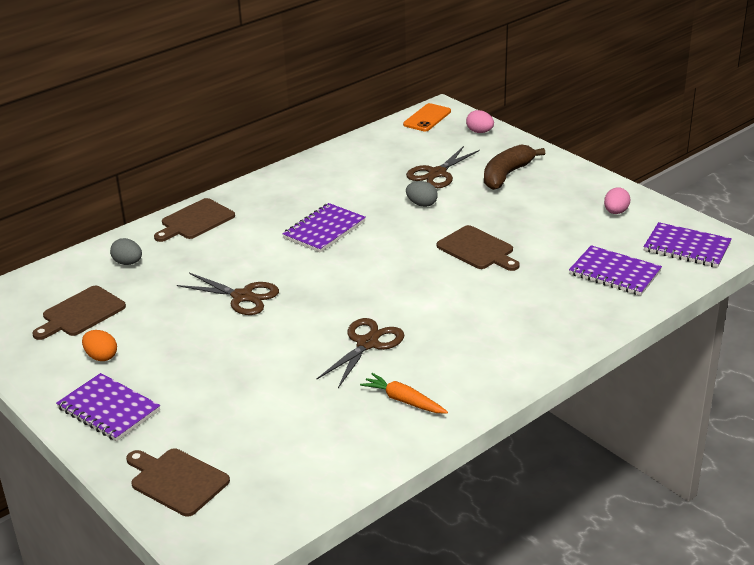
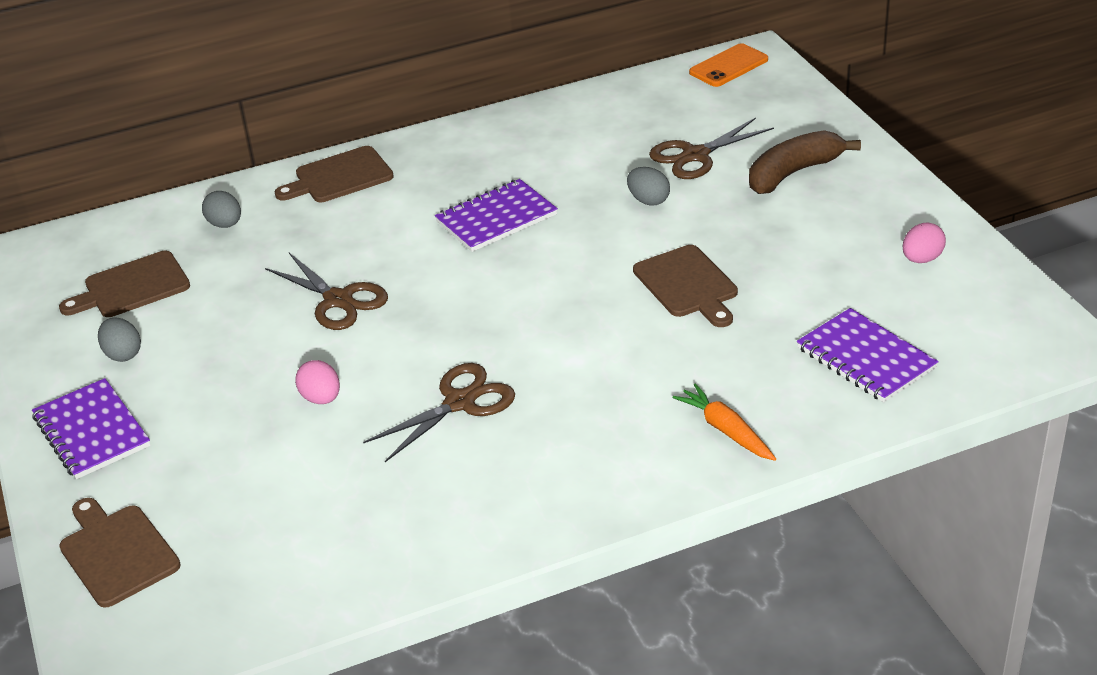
camera: 20 degrees right, 5 degrees up
(101, 357) = (123, 354): orange egg -> grey egg
(403, 400) = (461, 499): orange carrot -> orange carrot (726, 430)
(479, 132) = (791, 98): pink egg -> pink egg (321, 398)
(687, 247) = (999, 336): purple notebook -> none

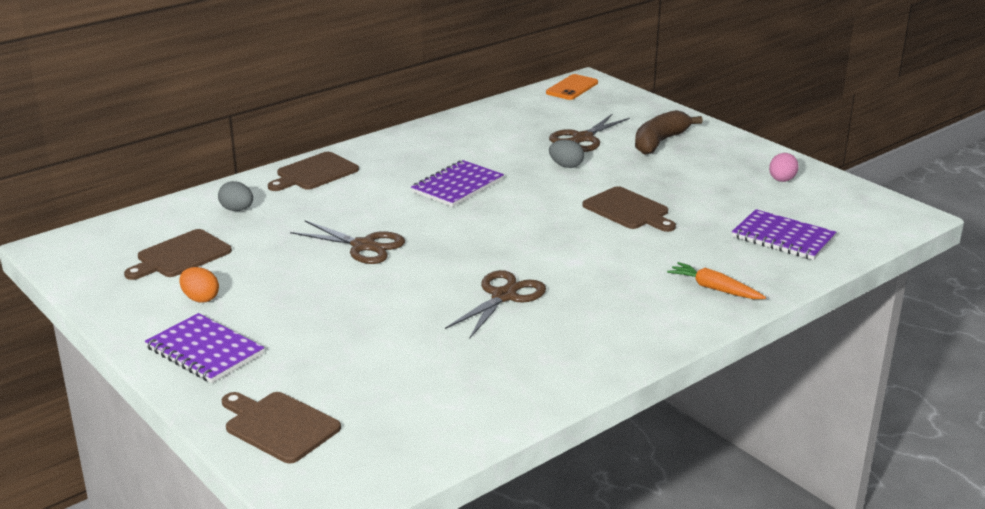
camera: 20 degrees left, 10 degrees down
(123, 354) = (200, 298): grey egg -> orange egg
(321, 398) = (390, 307): pink egg -> none

